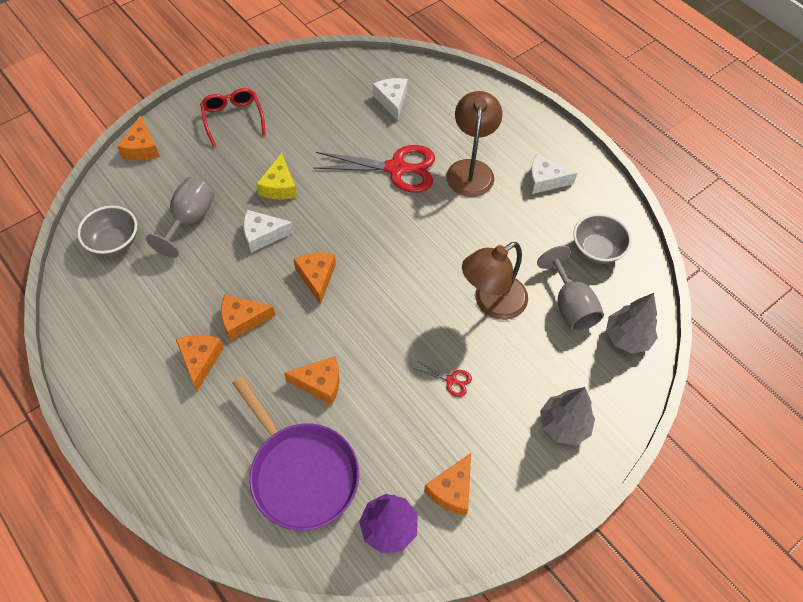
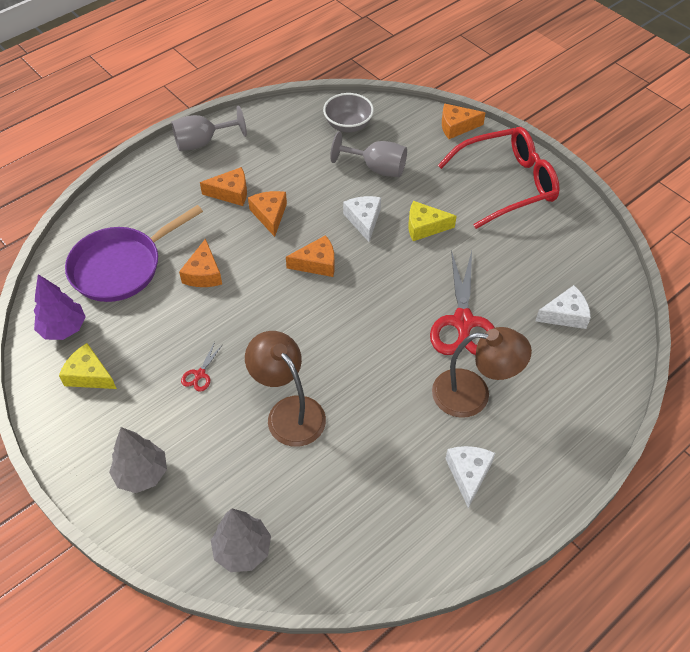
camera: 90 degrees right, 5 degrees down
(233, 118) = (507, 184): red glasses -> red glasses, size x1.70
(452, 490) = (89, 375): orange cheese -> yellow cheese
(570, 306) = (286, 491): grey goblet -> grey goblet (202, 142)
(596, 250) = (366, 527): grey bowl -> none

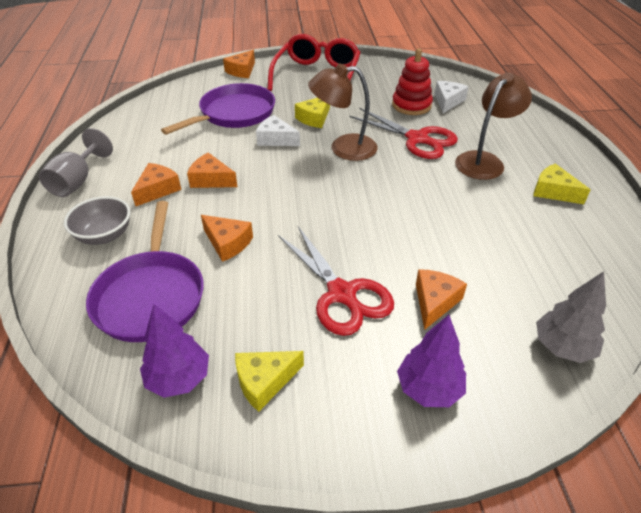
camera: 55 degrees left, 10 degrees down
(142, 474) = (428, 389): grey tree -> purple tree
(200, 374) = (342, 294): red scissors -> red scissors, size x2.37
(289, 412) = (430, 255): brown lamp -> brown lamp (343, 148)
(317, 263) = (291, 177): orange cheese -> orange cheese (434, 302)
(348, 125) = (174, 108): grey bowl -> grey bowl (104, 235)
(377, 168) = (234, 114): grey goblet -> purple pan
(468, 474) = (553, 191): white cheese -> yellow cheese
(525, 288) = (411, 105): none -> red stacking toy

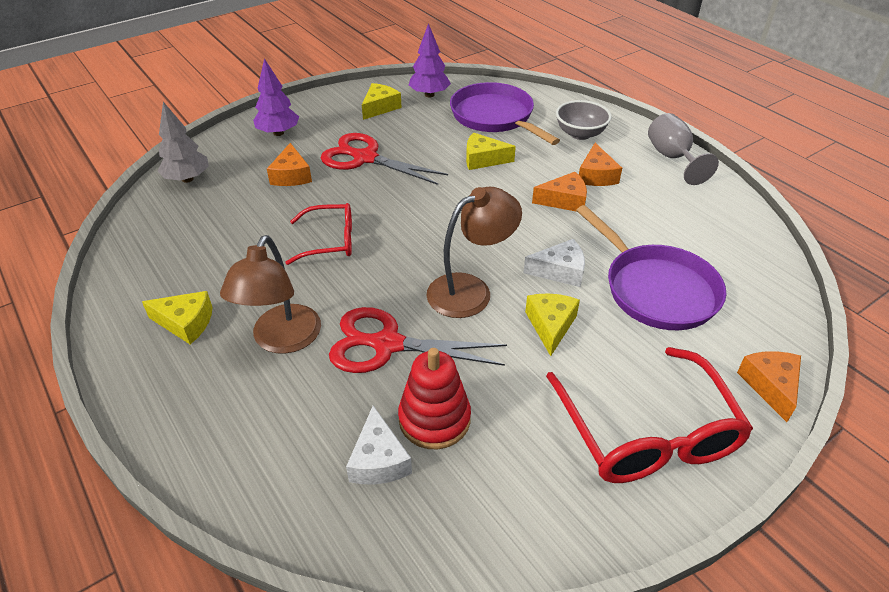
camera: 150 degrees right, 0 degrees up
(227, 243) = (483, 159): orange cheese -> yellow cheese
(234, 114) = (656, 289): purple pan -> purple pan turned 45 degrees counterclockwise
(424, 214) = (330, 241): none -> red glasses

